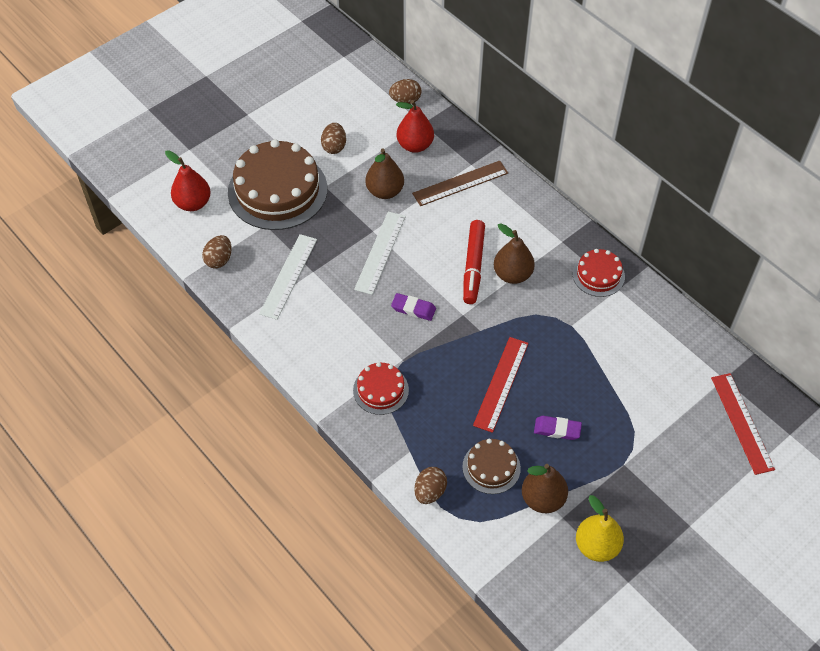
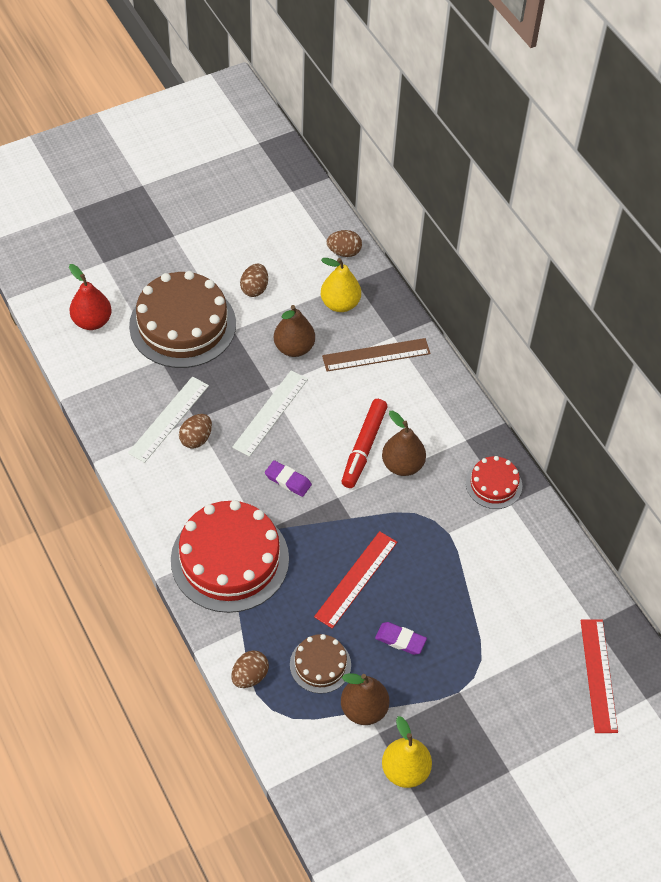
camera: 10 degrees right, 0 degrees up
(219, 260) = (102, 387): brown egg -> brown egg (196, 439)
(380, 390) = (230, 559): red cake -> red cake, size x2.00
(415, 145) = (340, 304): red pear -> yellow pear

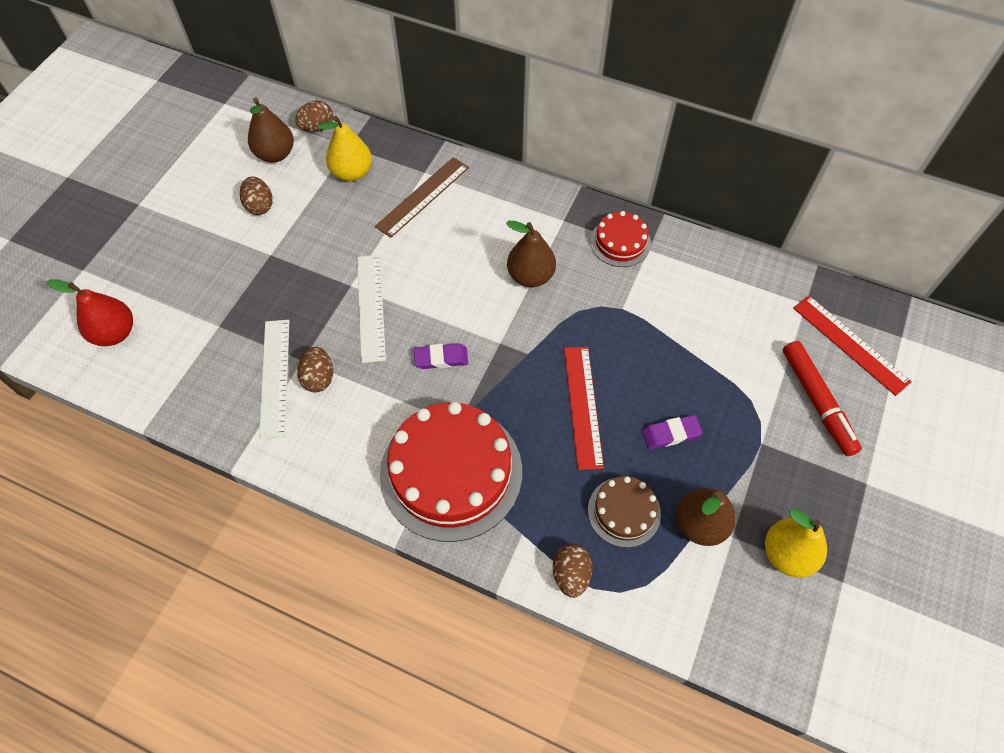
camera: 35 degrees left, 5 degrees up
(182, 325) = (215, 279): brown cake -> none
(294, 348) = (342, 235): brown pear -> brown pear (275, 154)
(364, 447) = (483, 283): red marker -> red marker (817, 401)

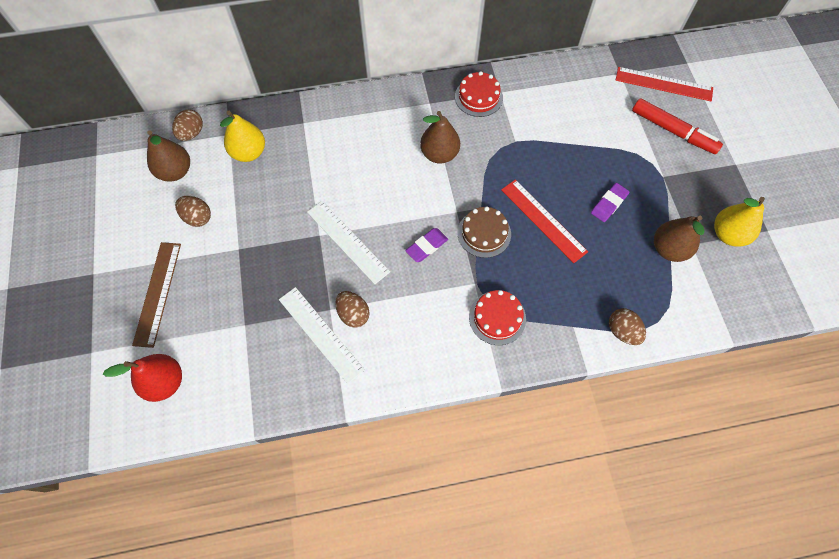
camera: 35 degrees left, 5 degrees up
(423, 197) = (317, 141): brown ruler -> brown ruler (157, 293)
(451, 472) = (497, 317): red cake -> red cake, size x0.50
(624, 511) = (621, 271): brown cake -> brown cake (484, 233)

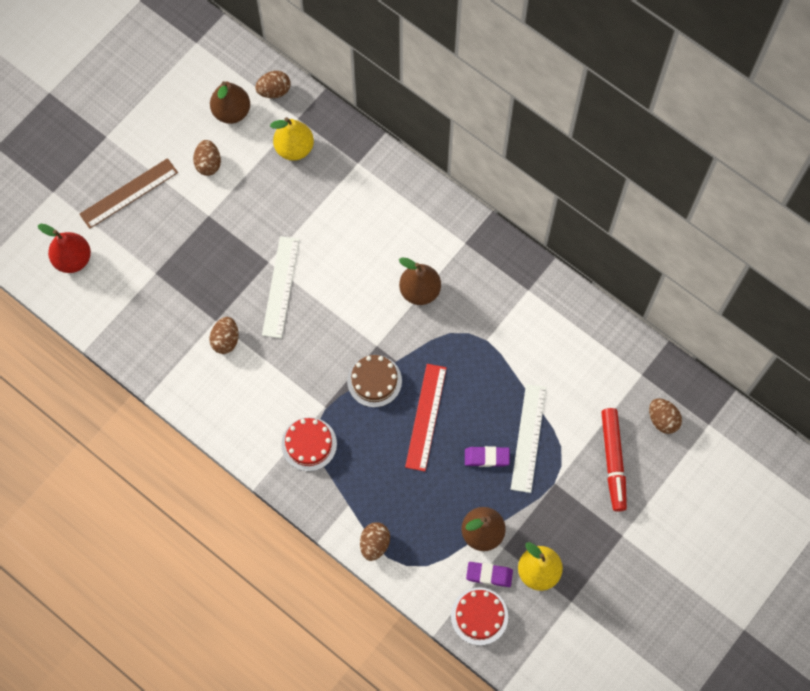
camera: 50 degrees right, 5 degrees up
(320, 334) = (192, 330): white ruler -> white ruler (528, 438)
(426, 246) = (326, 347): purple eraser -> purple eraser (489, 575)
(478, 97) = (506, 277): red cake -> red cake (479, 616)
(663, 84) = (662, 420): red ruler -> brown egg

